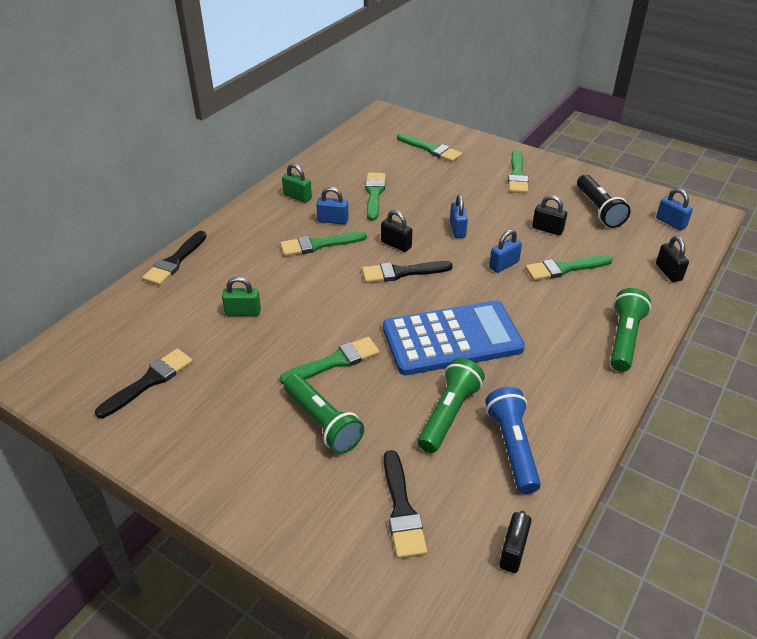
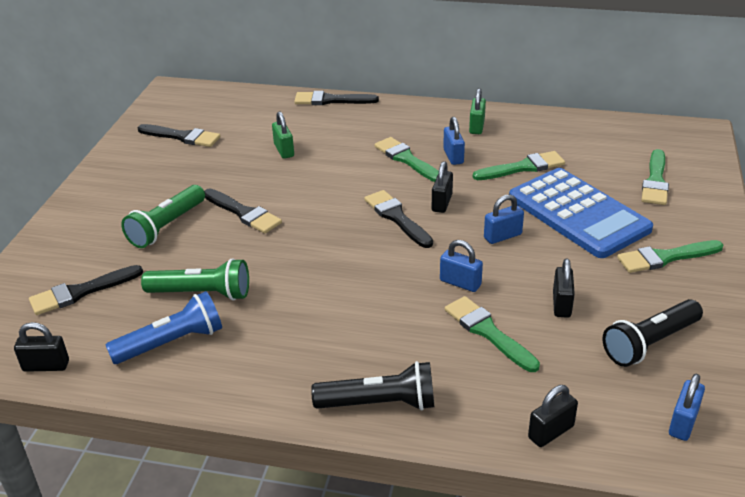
camera: 70 degrees right, 5 degrees down
(335, 362) = (243, 213): green brush -> black brush
(452, 339) = (310, 273): blue calculator -> blue calculator (578, 213)
(624, 339) = (379, 403): green flashlight -> black flashlight

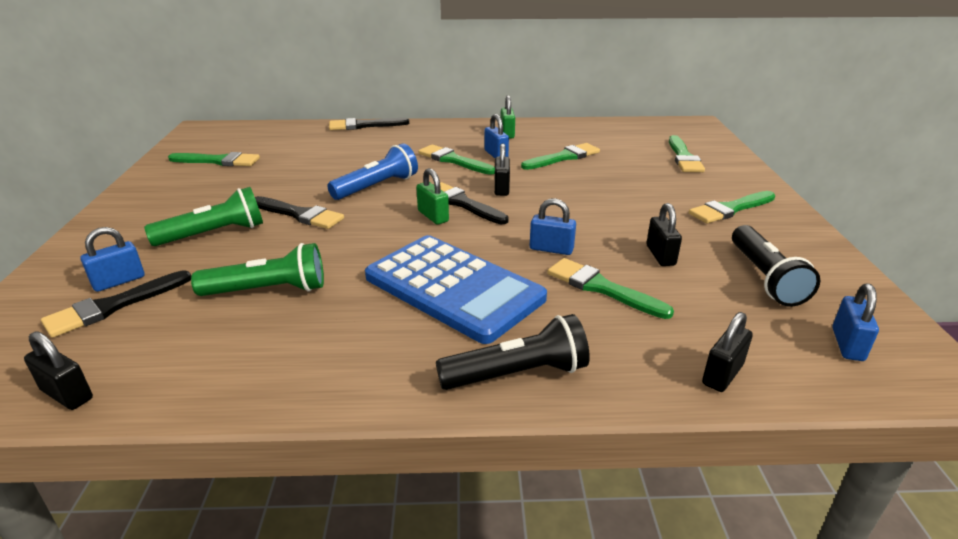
camera: 15 degrees left, 5 degrees down
(46, 366) = (67, 394): black padlock -> black padlock turned 45 degrees clockwise
(167, 226) = (214, 234): green flashlight -> green flashlight turned 135 degrees counterclockwise
(171, 343) = (239, 345): blue flashlight -> blue flashlight (377, 187)
(182, 137) = (218, 161): black brush -> green brush
(284, 150) = (329, 163): green padlock -> green padlock (433, 216)
(502, 236) = (572, 208): blue padlock -> blue padlock (119, 281)
(578, 213) = (632, 185): blue calculator -> blue calculator (453, 288)
(650, 343) = (765, 277): black flashlight -> black flashlight turned 45 degrees counterclockwise

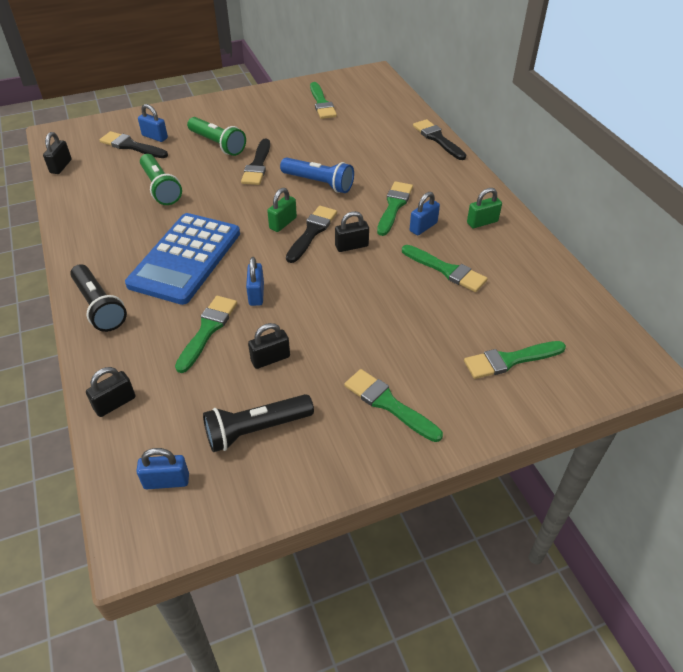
camera: 70 degrees right, 15 degrees up
(722, 374) = (115, 403): black padlock -> black padlock turned 60 degrees counterclockwise

